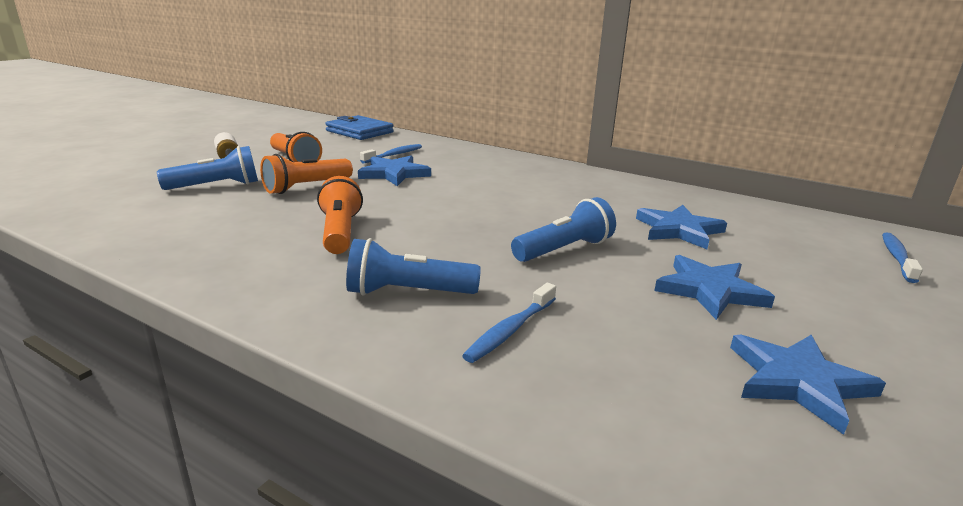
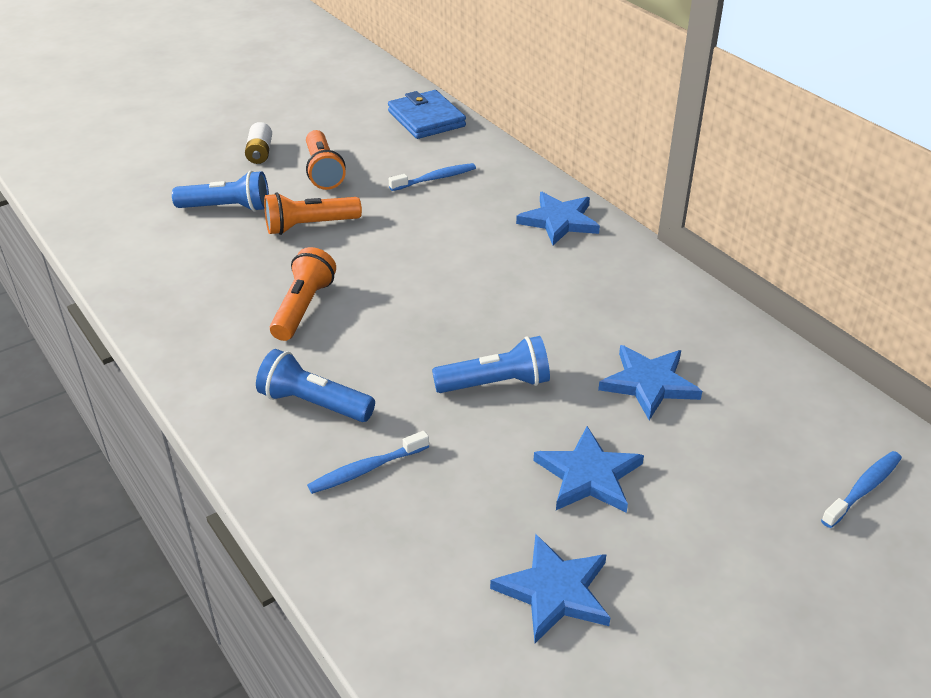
camera: 25 degrees right, 15 degrees up
(394, 174) = (412, 217): blue star -> blue star (559, 221)

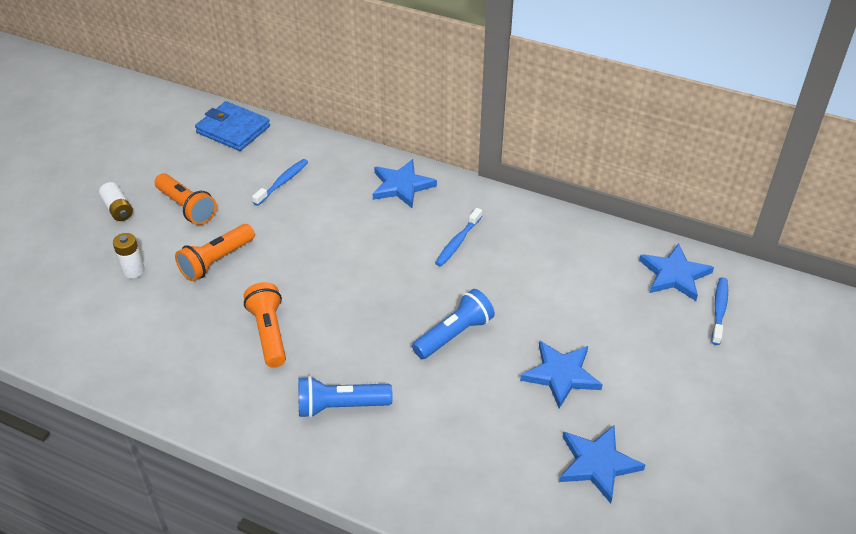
camera: 30 degrees left, 5 degrees up
(227, 208) = (133, 270): blue flashlight -> white battery
(366, 469) = (417, 438): blue toothbrush -> blue toothbrush (457, 242)
(649, 383) = (551, 291): blue star -> blue star (674, 275)

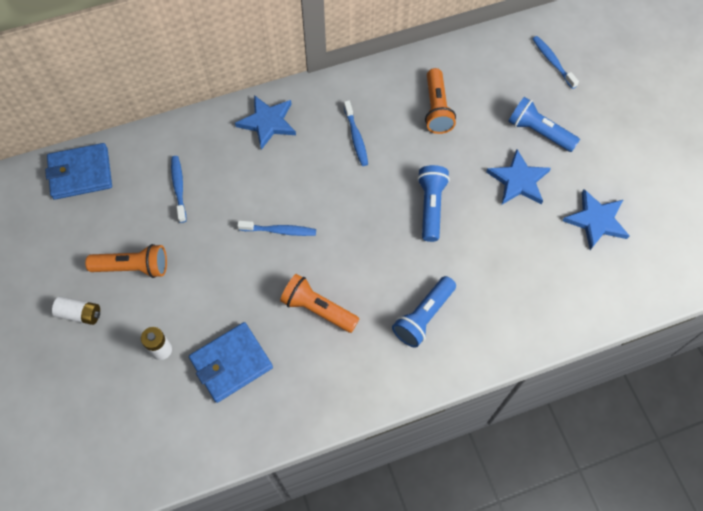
camera: 45 degrees left, 20 degrees up
(163, 317) = (231, 363): none -> blue wallet
(216, 261) = (212, 289): orange flashlight -> orange flashlight (436, 109)
(313, 260) = (279, 231): none -> blue toothbrush
(631, 353) = (539, 132): none -> blue flashlight
(674, 275) = (505, 56): blue star -> none

